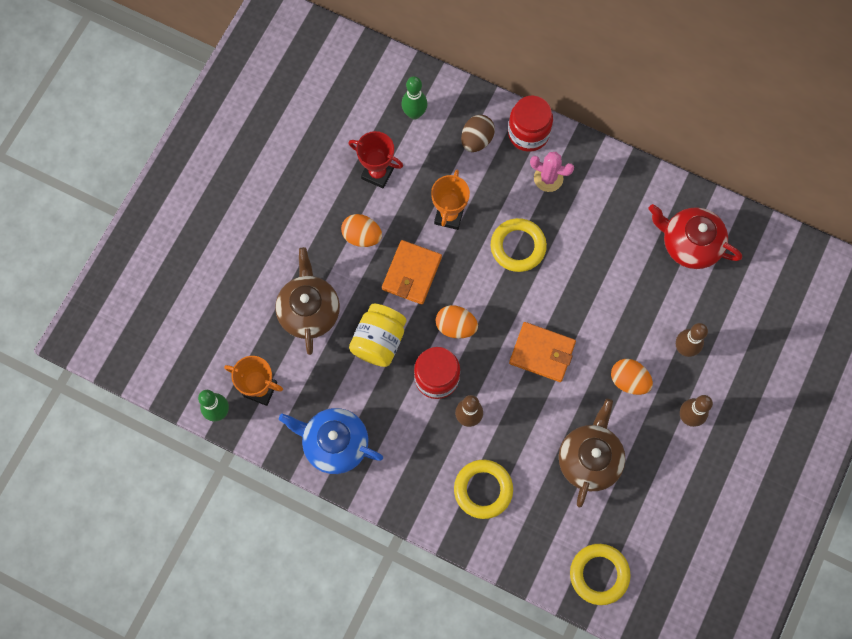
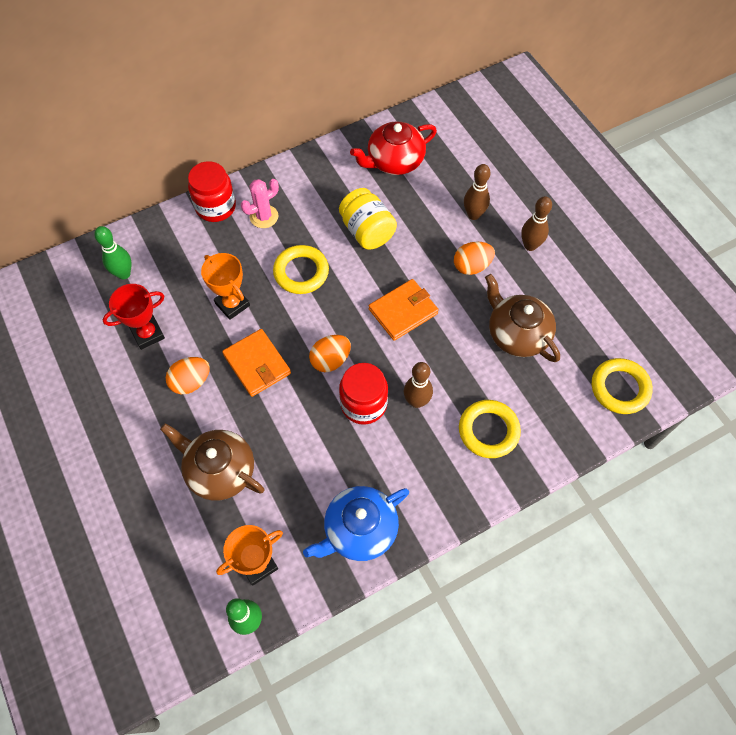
camera: 55 degrees left, 10 degrees down
(379, 341) = (295, 429): yellow jar -> yellow jar (367, 231)
(476, 140) = (188, 244): brown egg -> none

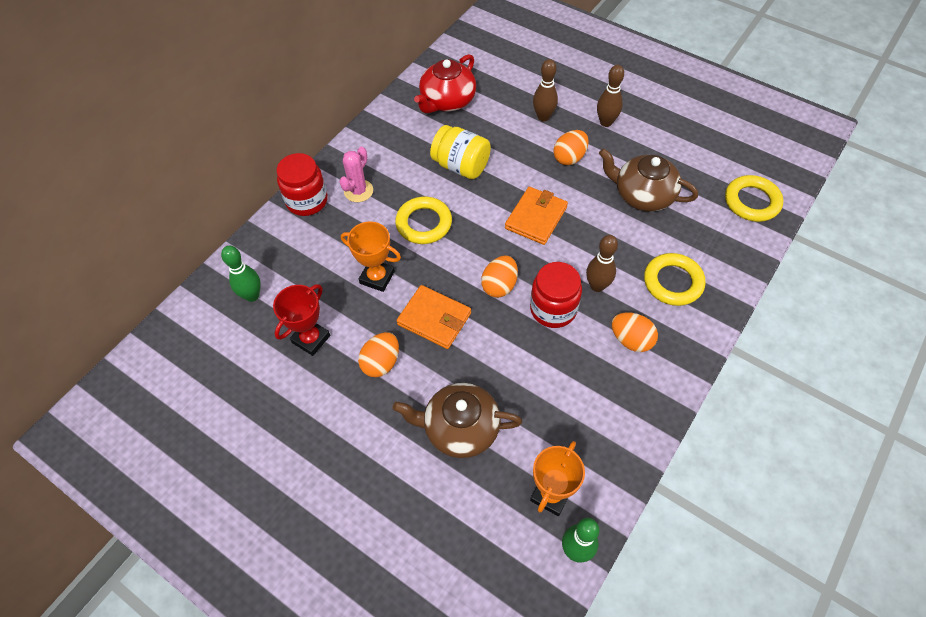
camera: 25 degrees left, 5 degrees down
(359, 530) = (621, 417): blue teapot -> none
(414, 465) = (631, 340): none -> orange egg

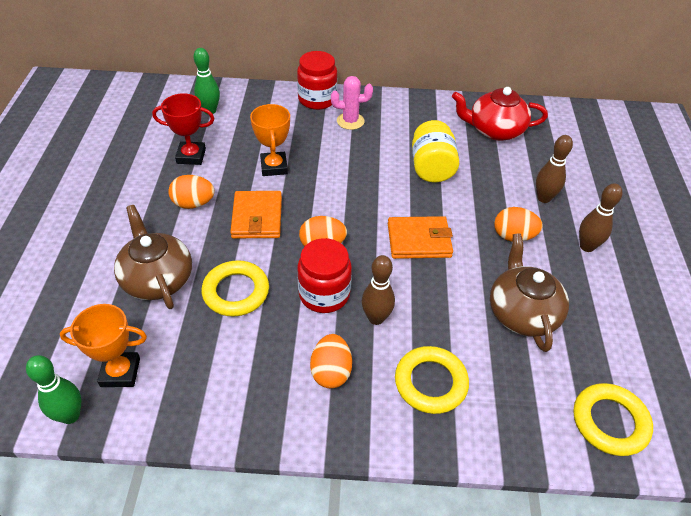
camera: 55 degrees right, 10 degrees down
(424, 223) = (350, 171): yellow ring -> yellow ring (236, 292)

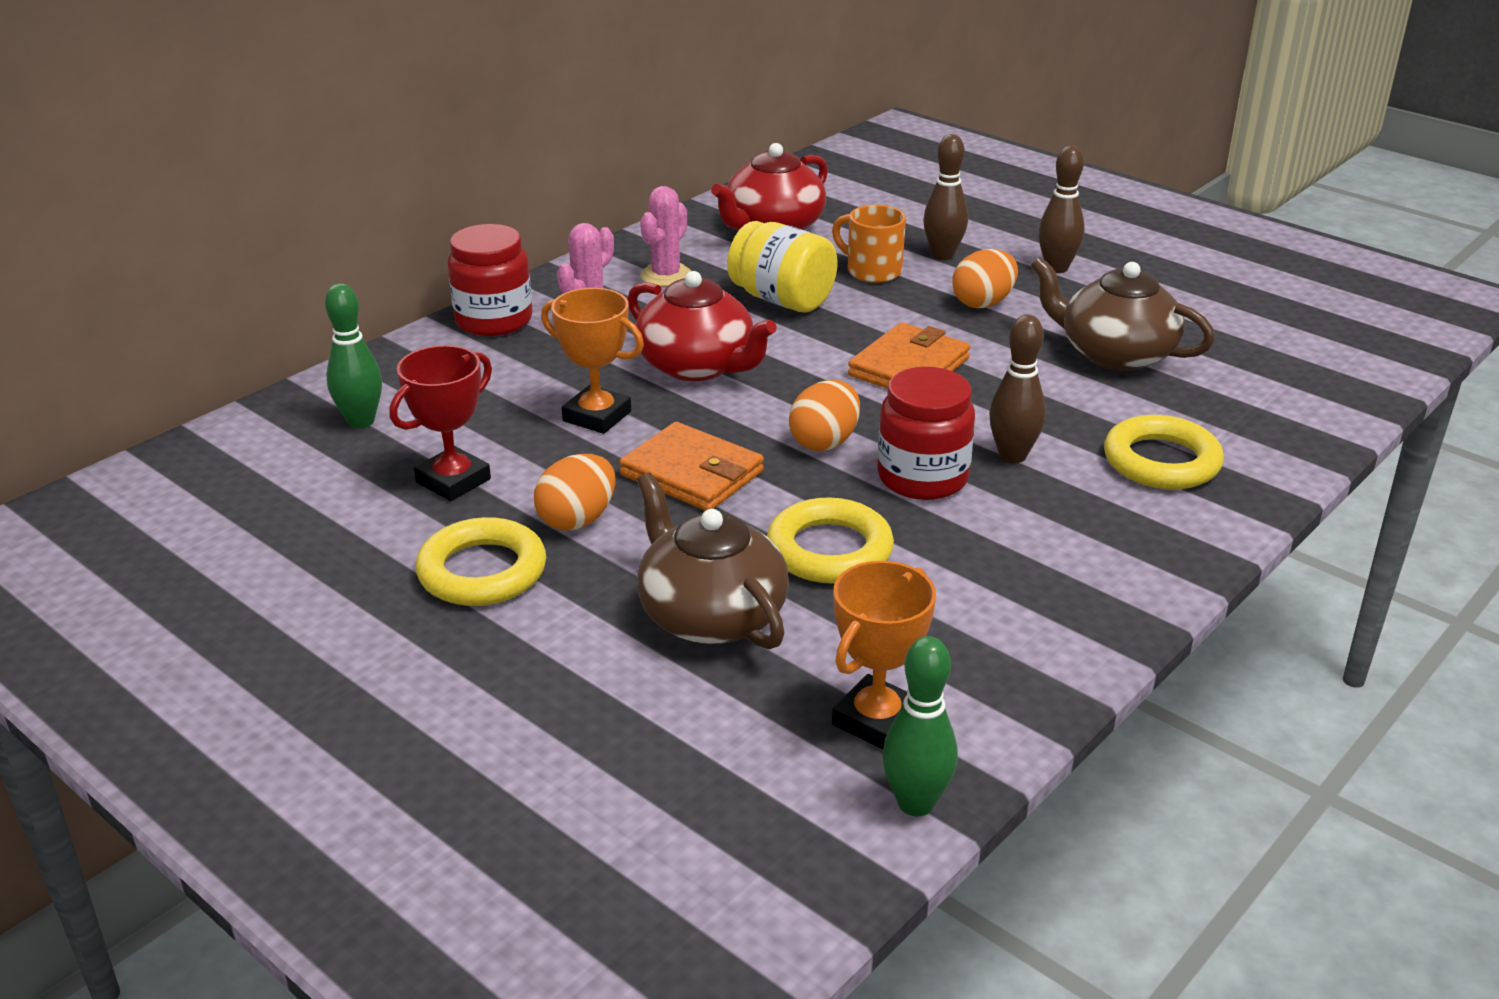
camera: 50 degrees left, 15 degrees down
(157, 279) = (710, 615): brown teapot -> brown teapot turned 45 degrees clockwise
(331, 372) = (1070, 527): orange egg -> none
(344, 173) = (698, 366): none -> red teapot
(409, 123) = (666, 275): none -> pink cactus
(495, 182) = (872, 271): none -> orange mug
(609, 422) = (1324, 375): yellow ring -> yellow ring (482, 571)

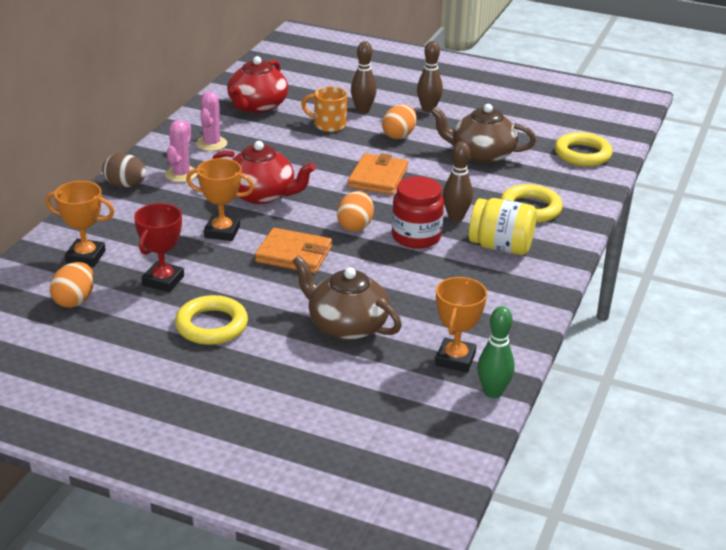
camera: 20 degrees left, 0 degrees up
(361, 421) = (86, 256): green bowling pin -> orange trophy
(494, 320) = (125, 185): red jar -> brown egg
(577, 519) = (246, 289): orange egg -> orange egg (75, 300)
(782, 299) = (287, 149): yellow jar -> yellow jar (500, 247)
(829, 550) = (388, 282): yellow ring -> yellow ring (582, 154)

